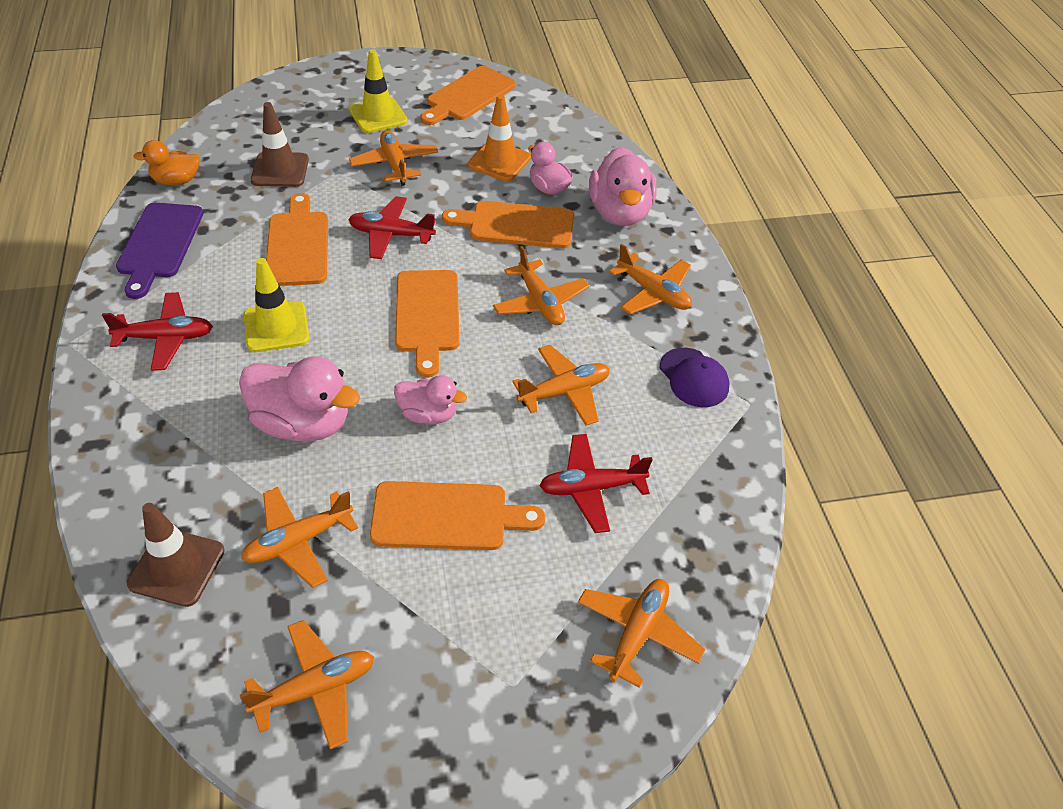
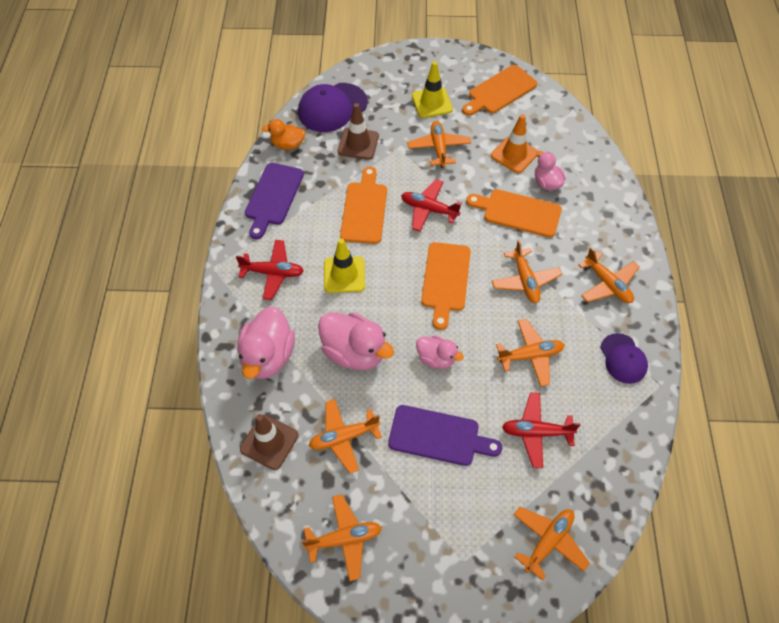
camera: 15 degrees right, 10 degrees up
(238, 133) = (332, 108): none -> purple cap
(447, 516) = (438, 436): orange cutting board -> purple cutting board
(620, 213) = (595, 211): pink duck -> pink duck (268, 356)

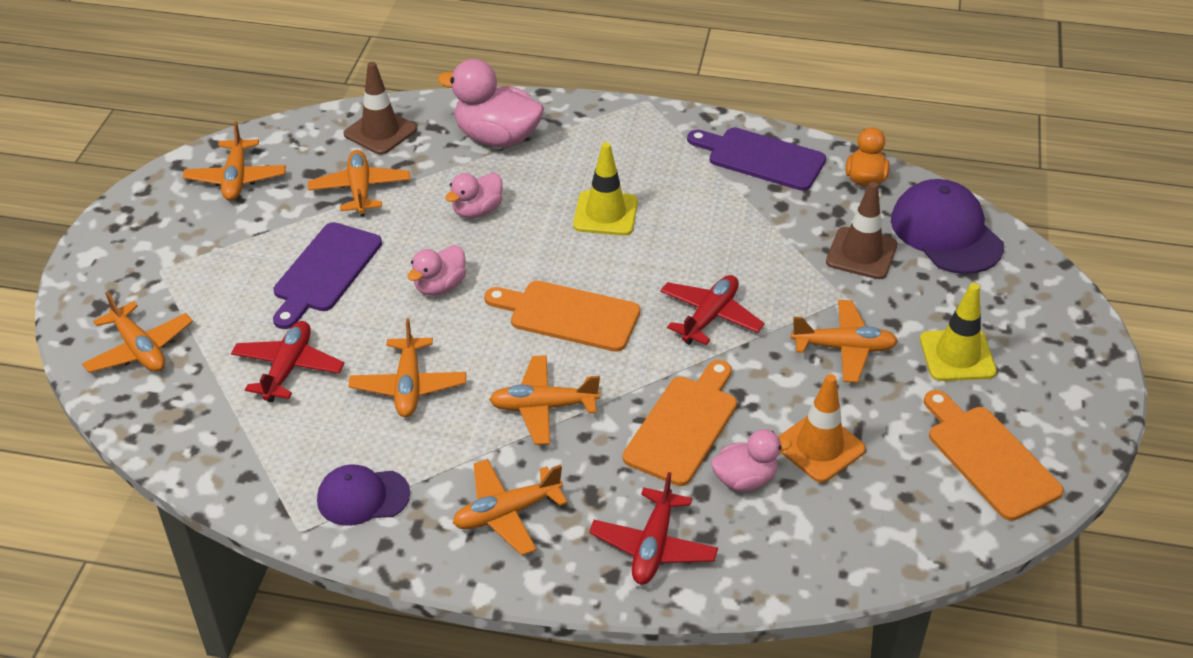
camera: 100 degrees right, 15 degrees down
(273, 273) = (625, 149): red plane -> red plane (653, 546)
(354, 352) = (477, 211): pink duck -> pink duck, size x0.59
(364, 209) = (722, 246): orange cutting board -> none

